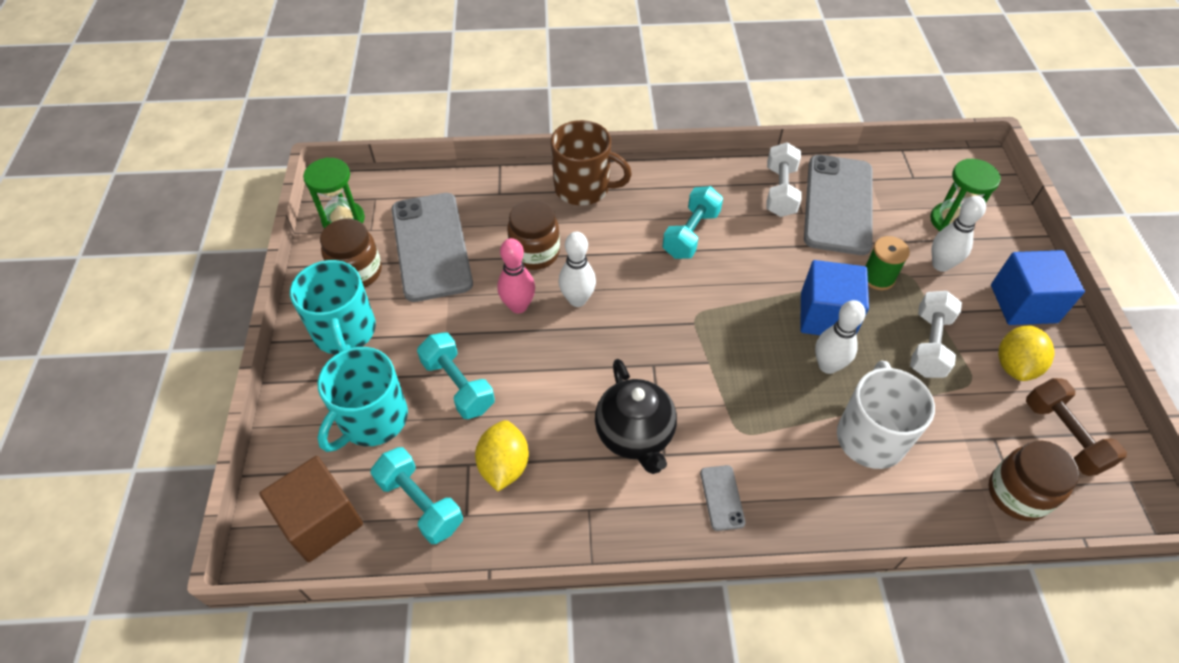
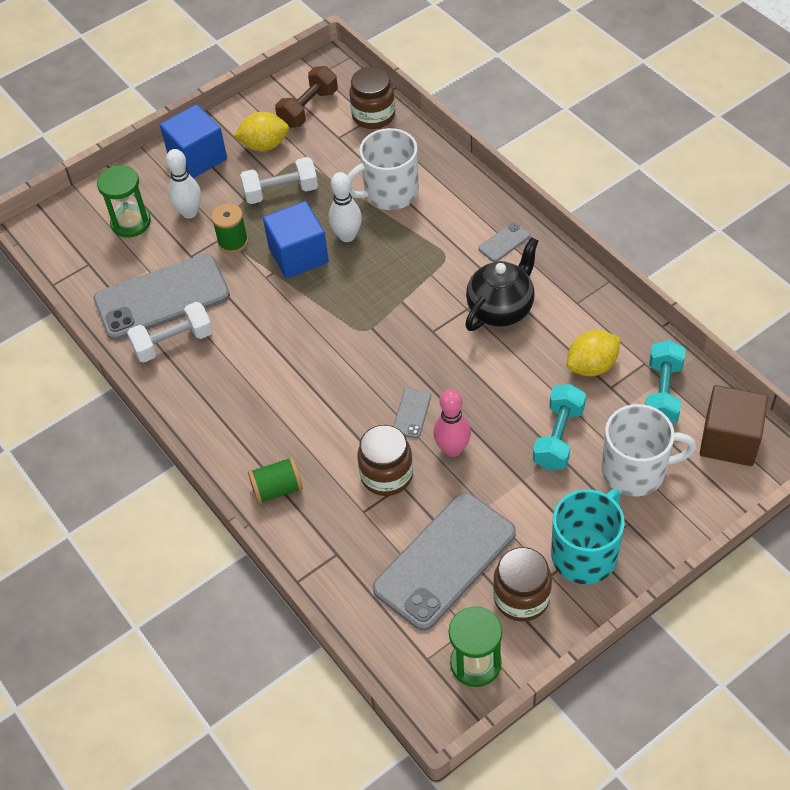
camera: 120 degrees left, 0 degrees up
(372, 419) = (636, 470): turquoise mug -> white mug
(577, 299) = (412, 413): white bowling pin -> grey phone
(583, 188) = (277, 489): brown mug -> green spool
(691, 234) = (275, 377): turquoise dumbbell -> none

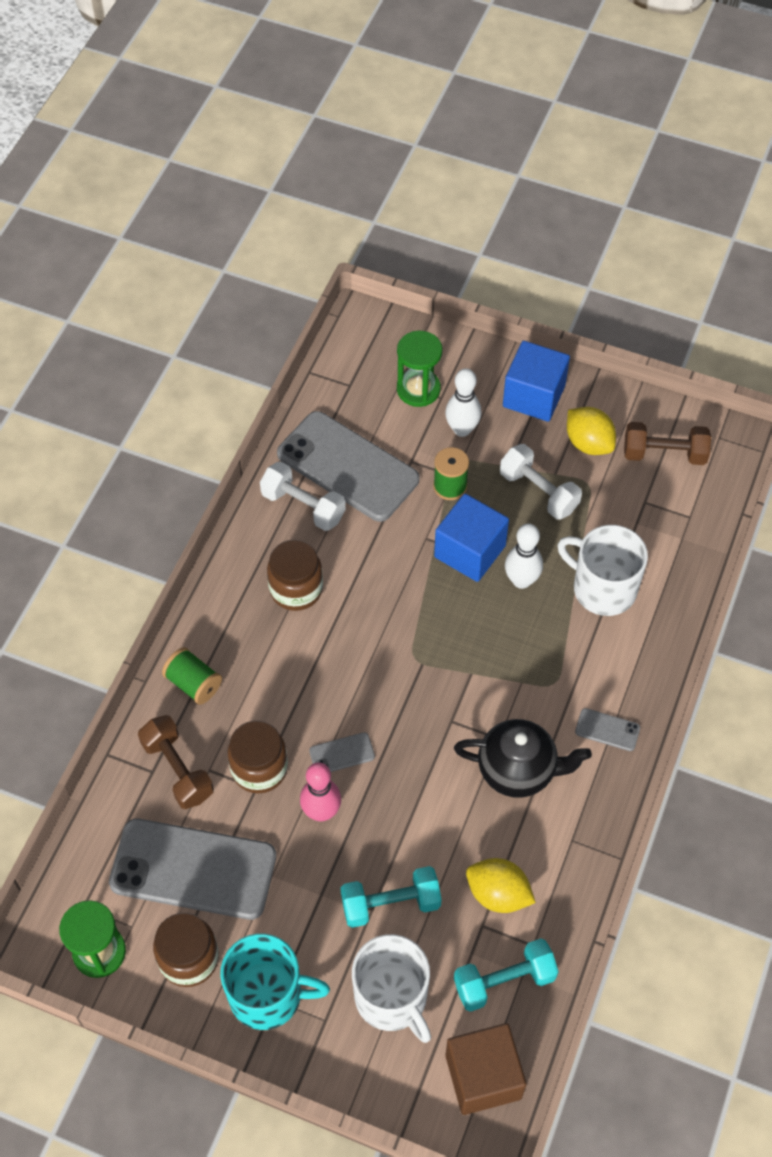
camera: 55 degrees right, 5 degrees up
(348, 534) = (177, 770): none -> brown dumbbell
(373, 116) = (696, 518): brown jar -> brown jar (296, 589)

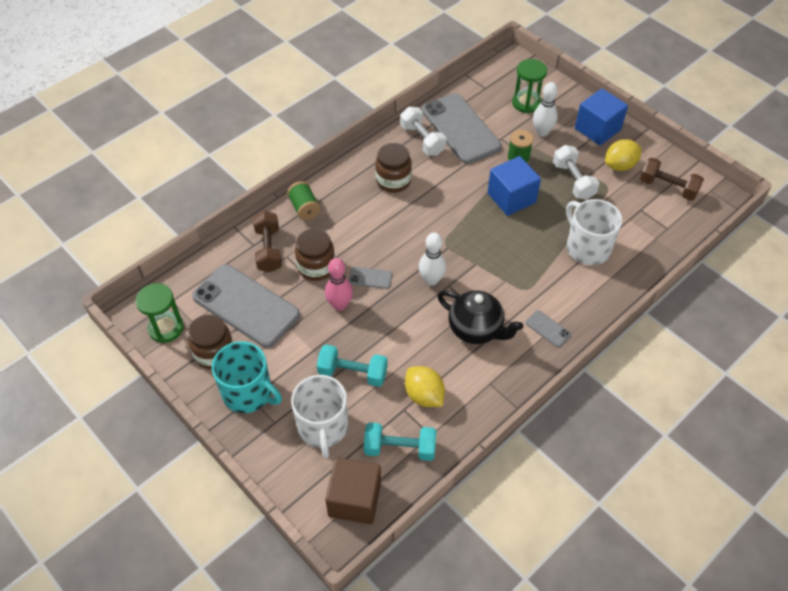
camera: 25 degrees right, 5 degrees down
(521, 580) = (536, 225): white bowling pin -> white bowling pin (431, 280)
(588, 443) = (620, 165): yellow lemon -> yellow lemon turned 75 degrees clockwise

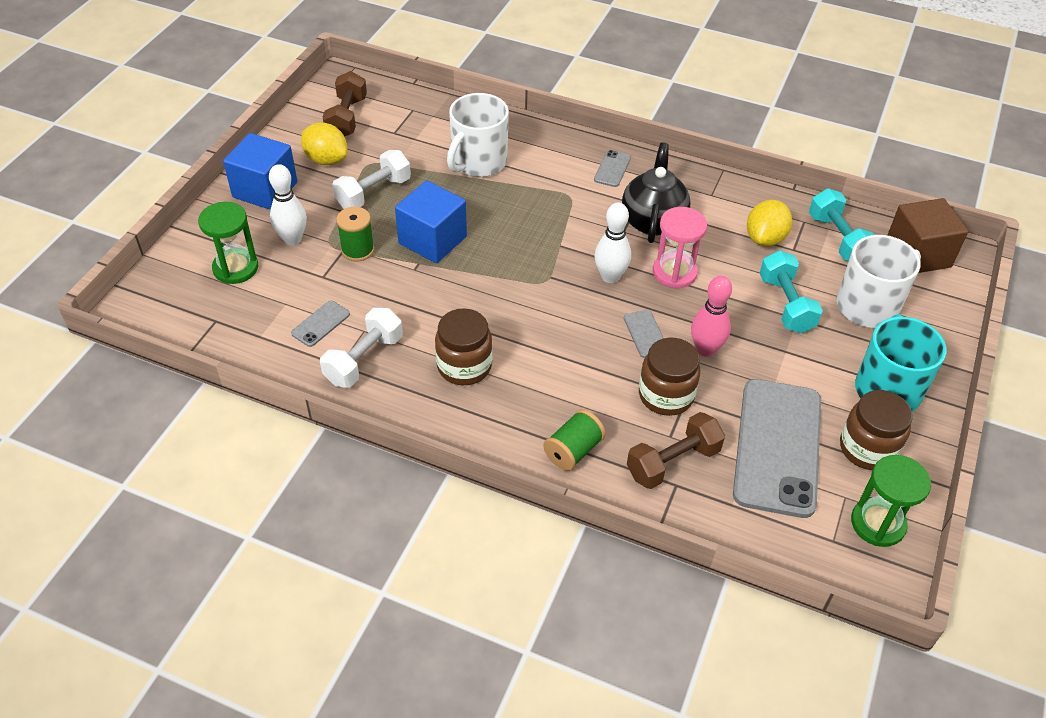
camera: 115 degrees left, 5 degrees down
(417, 319) = (674, 272): none -> pink hourglass
(460, 129) = (320, 324): grey phone -> grey phone, size x0.41

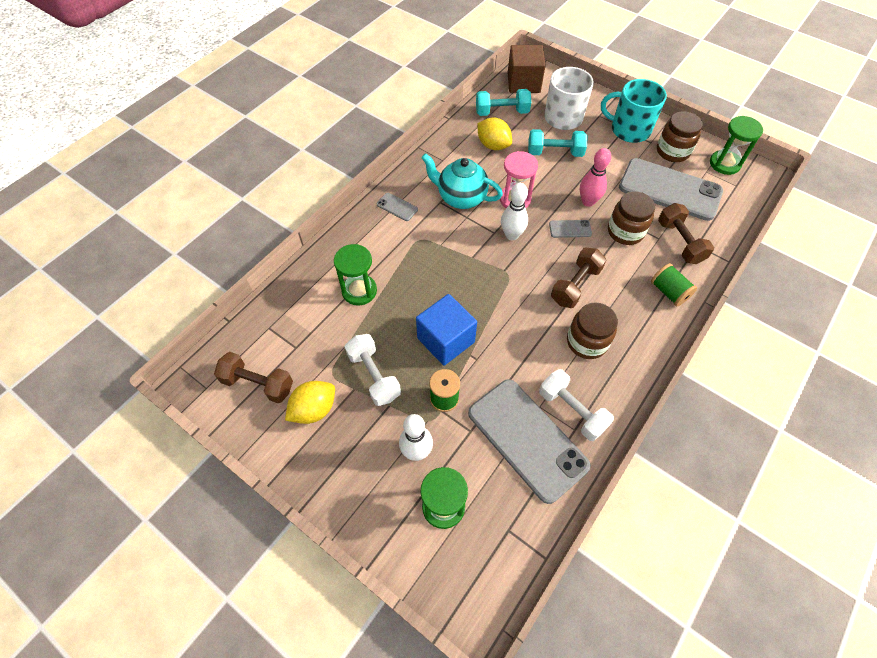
camera: 75 degrees left, 10 degrees up
(265, 190) = (340, 470): blue cube -> none
(320, 324) = (527, 439): grey phone -> grey phone, size x2.46
(478, 162) = (359, 291): white mug -> green hourglass
(549, 348) = (575, 285): none -> brown dumbbell
(653, 221) = (461, 198): black teapot -> turquoise teapot

